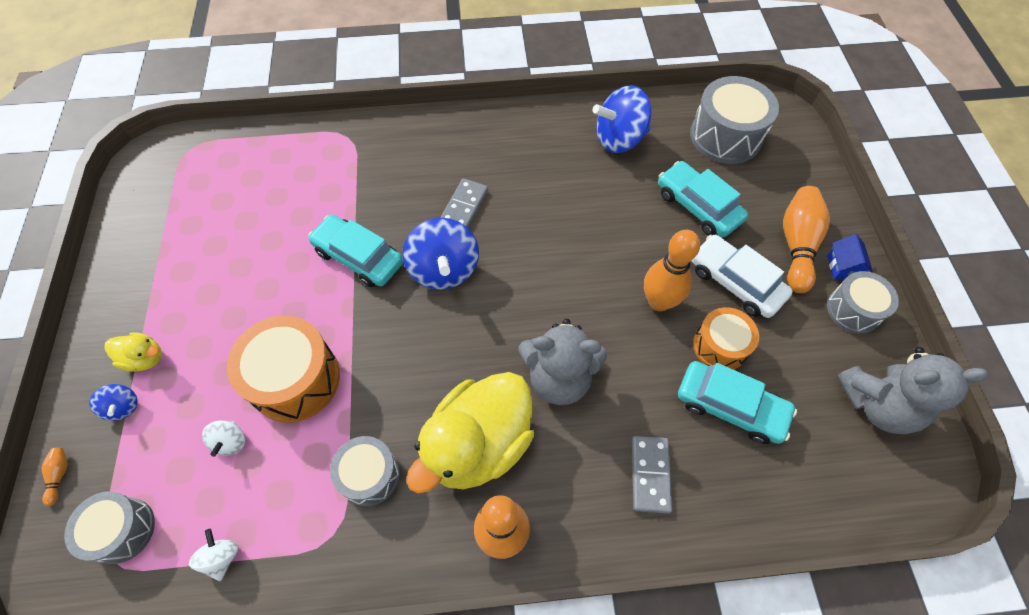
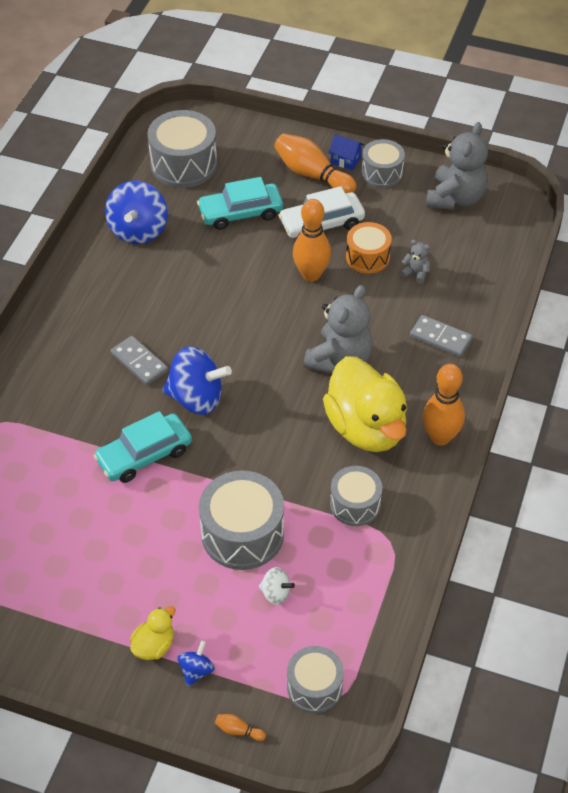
camera: 65 degrees left, 10 degrees down
(123, 407) = (196, 670): blue spinning top -> blue spinning top turned 60 degrees counterclockwise
(222, 557) = (372, 619): white spinning top -> none
(295, 379) = (242, 534): orange drum -> grey drum
(730, 406) = (416, 273): turquoise car -> grey teddy bear

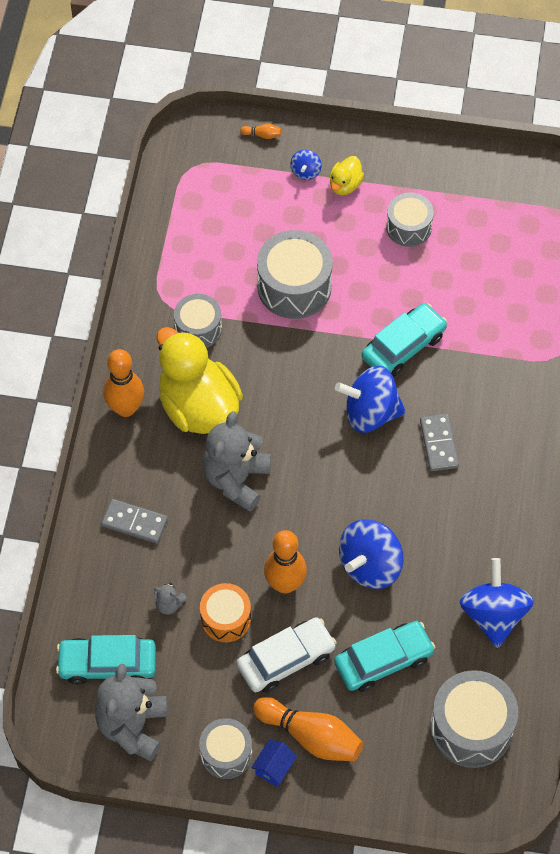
camera: 170 degrees right, 10 degrees up
(139, 362) = (439, 444): grey domino -> grey domino turned 45 degrees clockwise
(233, 277) = (370, 565): none -> blue spinning top
(276, 593) = (254, 240): white spinning top -> none
(314, 687) = (209, 174): grey drum -> grey drum (408, 227)
(345, 160) = (274, 768): blue house -> blue house turned 75 degrees counterclockwise
(473, 240) = (107, 664): none -> turquoise car

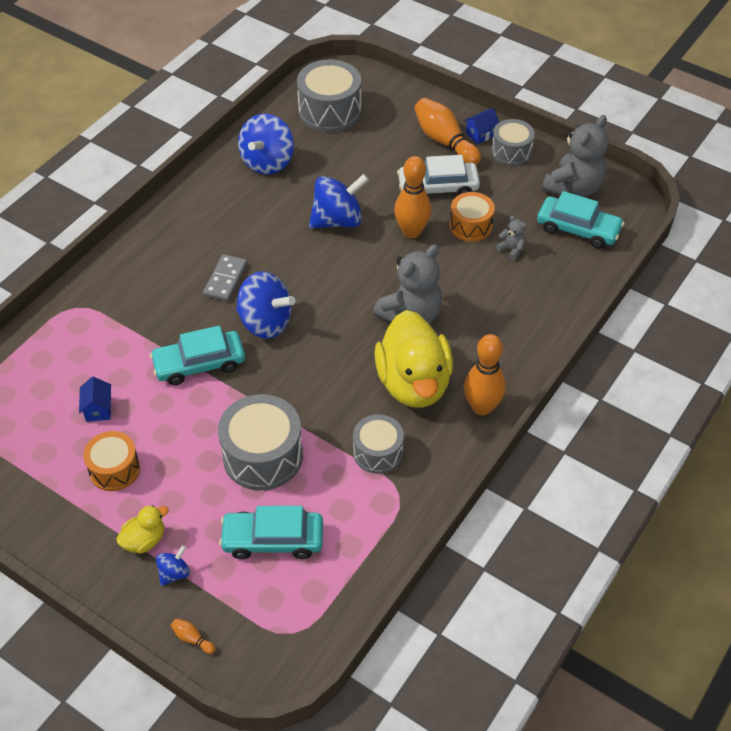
camera: 155 degrees left, 10 degrees down
(134, 522) = (514, 314): grey domino -> none
(383, 660) = (366, 164): turquoise car -> turquoise car (273, 539)
(408, 227) = (114, 469): grey drum -> orange drum
(461, 270) = (98, 409): none -> blue house

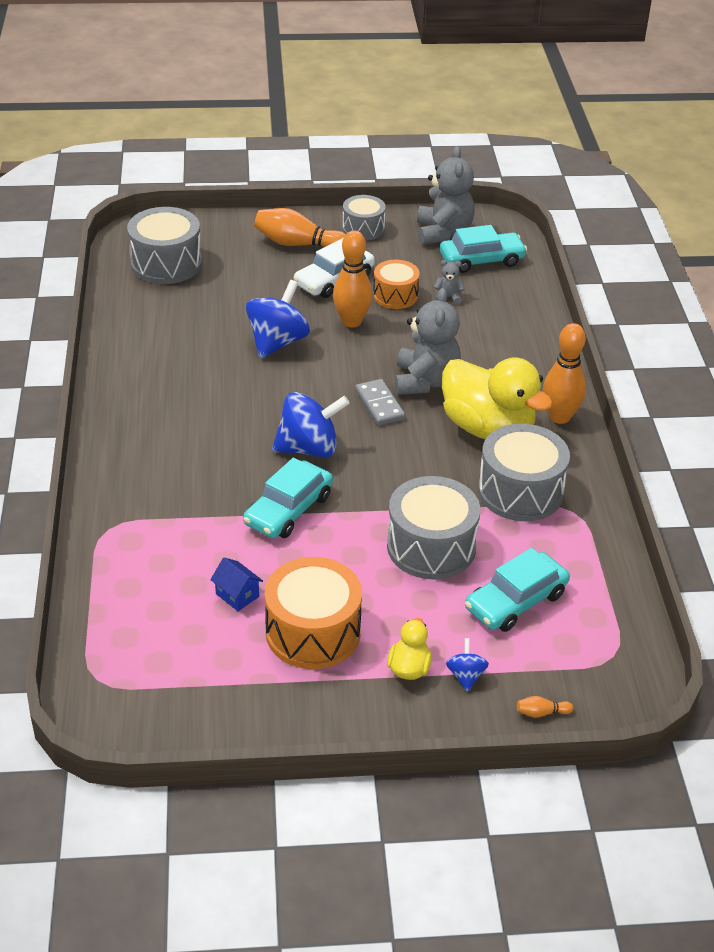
camera: 40 degrees left, 10 degrees down
(114, 469) = (313, 632): orange drum -> orange drum, size x1.61
(225, 280) = (231, 434): grey domino -> grey domino (379, 405)
(267, 162) = (156, 327): blue spinning top -> none
(378, 452) = (520, 491): grey drum -> grey drum, size x1.61
(480, 134) = (322, 226): blue house -> none

